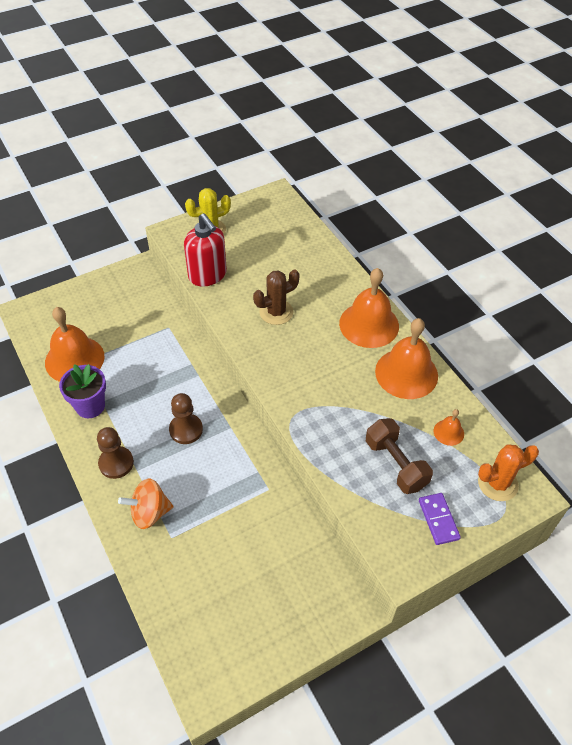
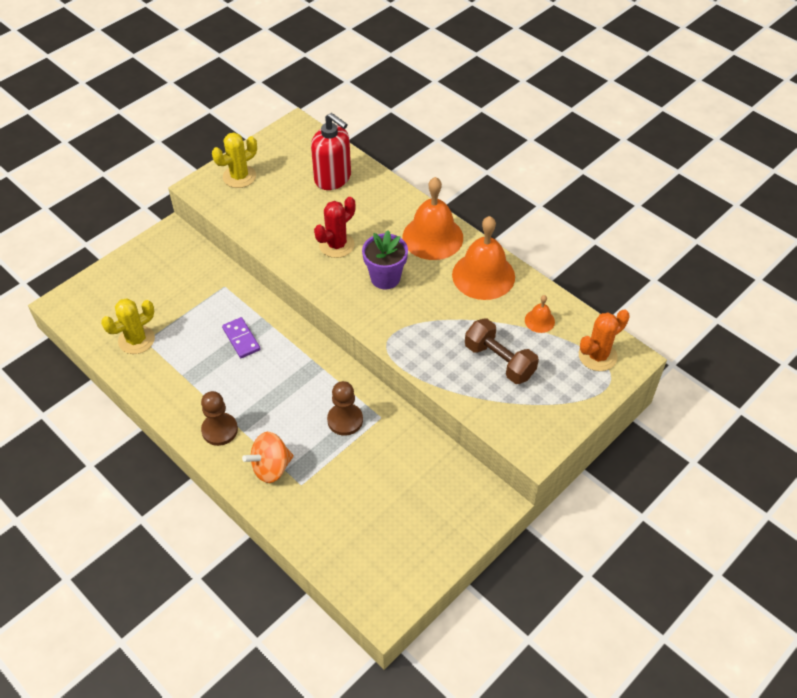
camera: 15 degrees left, 0 degrees up
(74, 359) = (136, 340): orange bell -> yellow cactus
(90, 406) = (171, 382): purple flower pot -> purple flower pot (385, 278)
(186, 430) = (279, 381): brown pawn -> brown pawn (345, 420)
(207, 275) = (253, 223): red soap dispenser -> red soap dispenser (333, 178)
(276, 312) = (336, 245): brown cactus -> red cactus
(438, 520) = (553, 400): purple domino -> purple domino (241, 339)

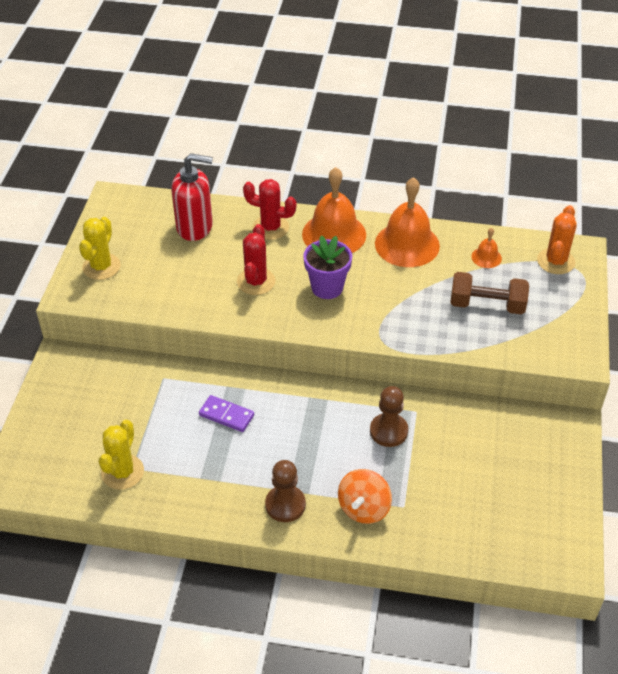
camera: 35 degrees left, 5 degrees down
(389, 207) = (270, 227): none -> red cactus

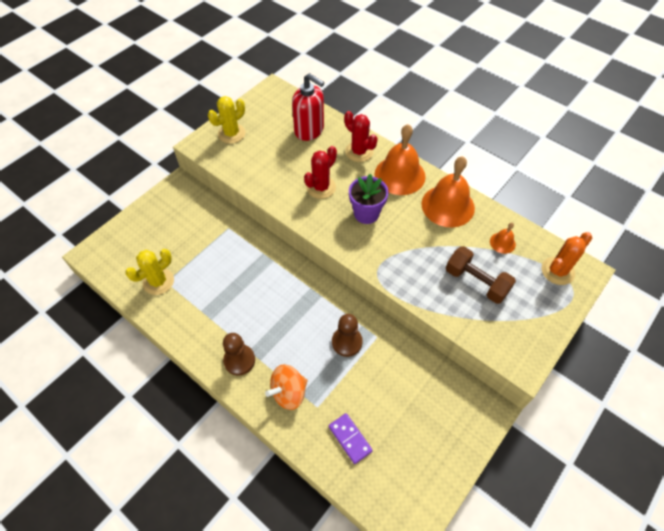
camera: 30 degrees right, 10 degrees up
(226, 415) = (248, 274): purple domino -> purple domino (350, 439)

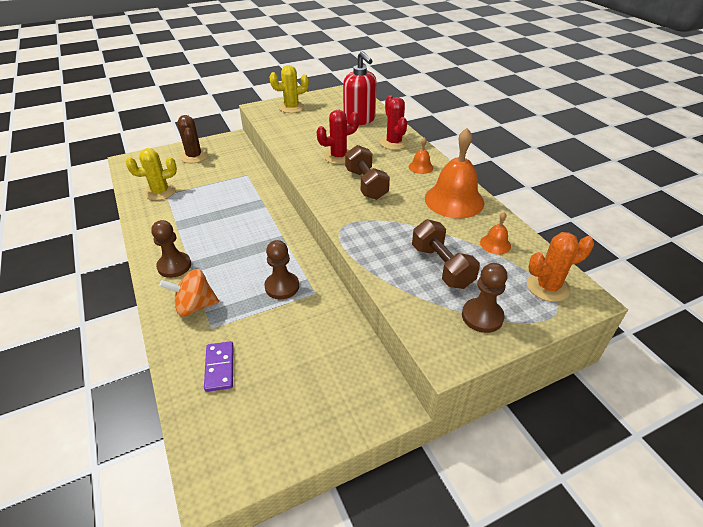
camera: 25 degrees right, 15 degrees down
(157, 223) = (194, 156): none -> brown cactus
(366, 214) = (366, 184): purple flower pot -> brown dumbbell
(399, 175) = (420, 167): orange bell -> orange bell, size x0.46
(528, 318) = (482, 316): none -> brown pawn

